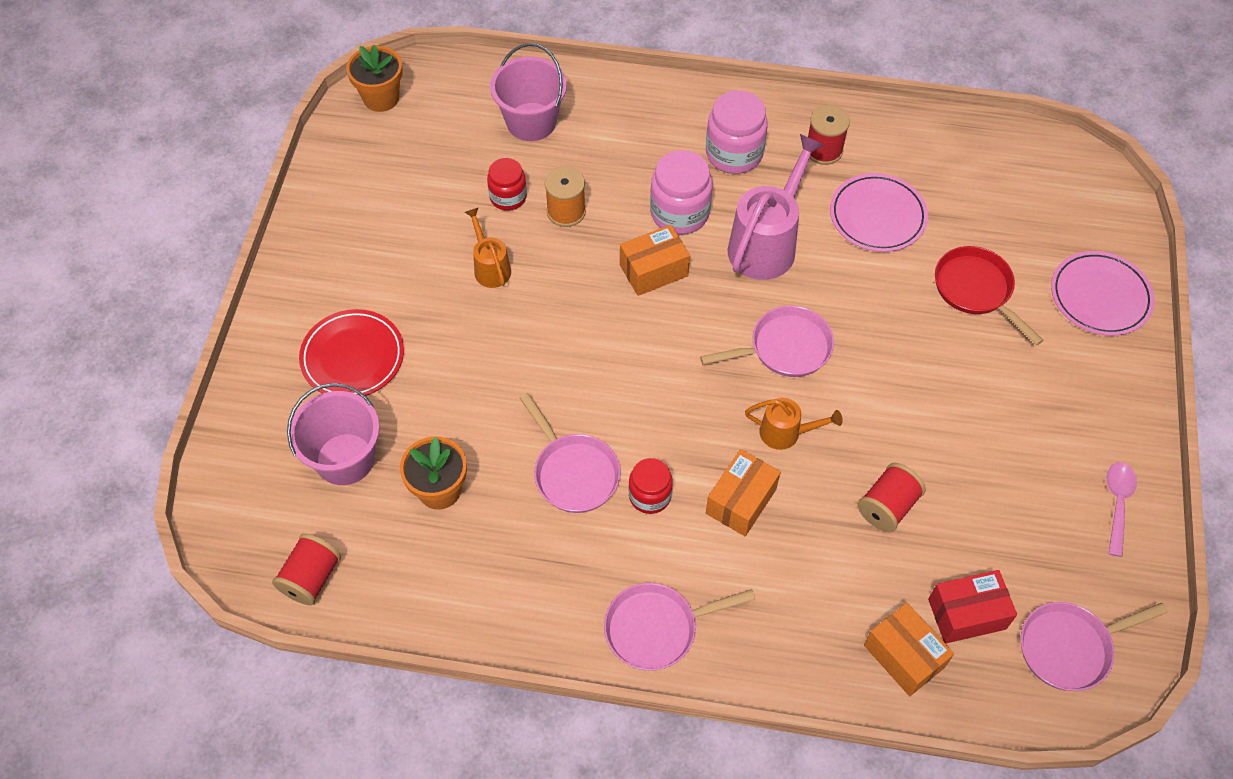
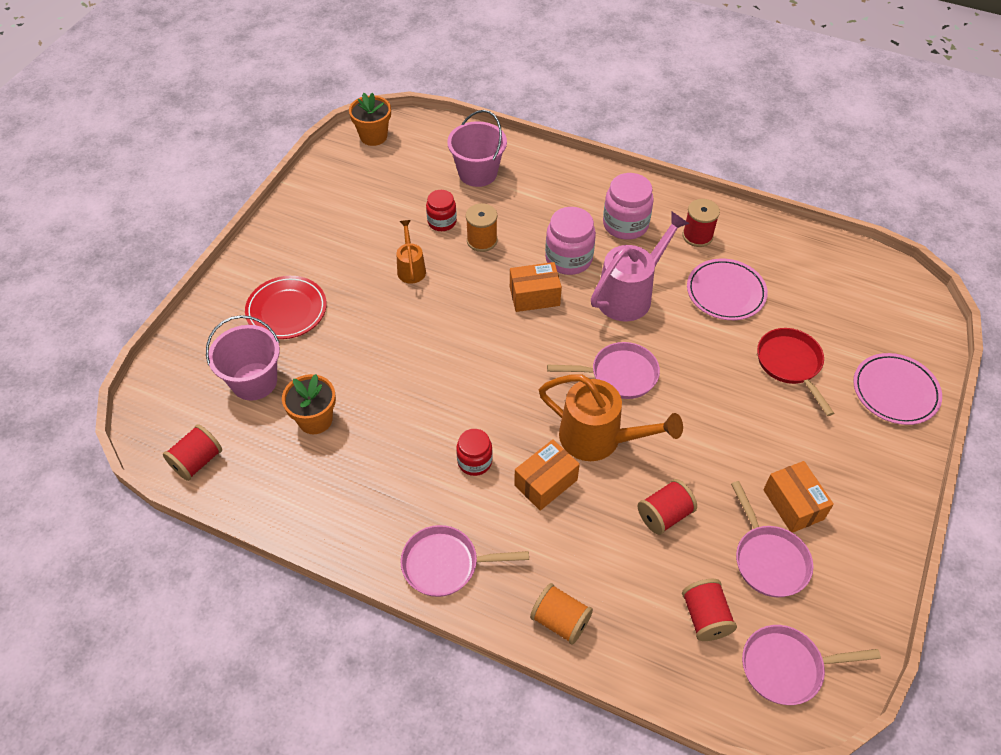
camera: 15 degrees right, 5 degrees down
(573, 472) = (421, 430): pink pan -> pink pan (768, 559)
(786, 433) = (599, 439): orange watering can -> orange watering can, size x1.86
(809, 660) = (560, 621): none -> orange spool
(904, 656) = (641, 638): orange box -> orange box (793, 504)
(966, 614) = (705, 617): red box -> red spool
(1117, 503) = (863, 559): pink spoon -> none

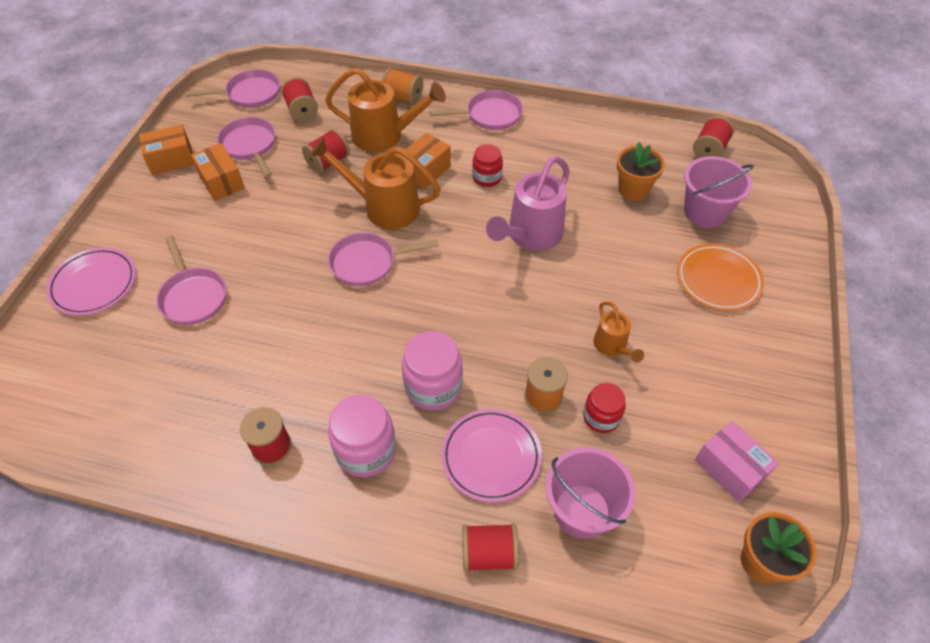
camera: 170 degrees right, 0 degrees up
(287, 310) = (718, 280): red plate -> orange plate
(364, 181) = (730, 468): none -> pink box
(534, 296) = (465, 333): orange box -> orange box (171, 160)
(546, 160) = (489, 554): none -> red spool
(590, 548) = (385, 136): none -> orange watering can
(630, 294) = (358, 351): pink watering can -> pink watering can (530, 236)
(725, 292) = (247, 369): pink plate -> pink plate (491, 457)
(790, 364) = (193, 296): red pan -> pink pan

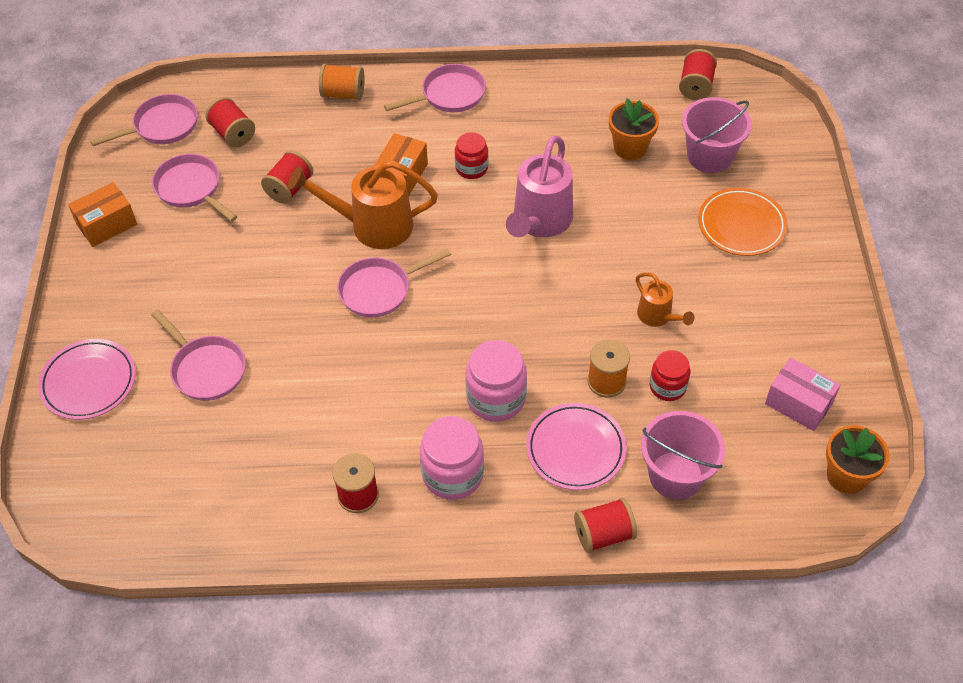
camera: 15 degrees left, 0 degrees up
(221, 182) = (178, 237): orange box -> none
(385, 136) = (341, 144): orange watering can -> none

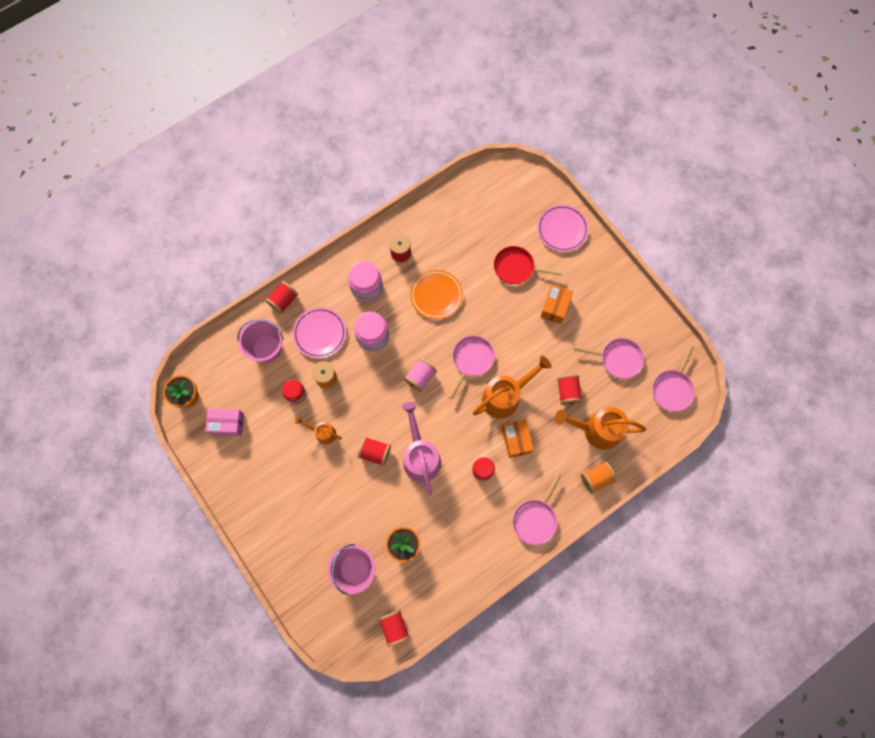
camera: 145 degrees right, 20 degrees up
(107, 225) = (637, 311): orange box -> orange box (555, 307)
(206, 369) = (516, 268): pink pan -> red pan
(233, 134) = (630, 409): red spool -> red spool (375, 453)
(295, 135) = (596, 430): none -> orange watering can
(468, 308) = (420, 377): none -> pink spool
(741, 225) = (310, 525): orange plate -> orange plate (436, 295)

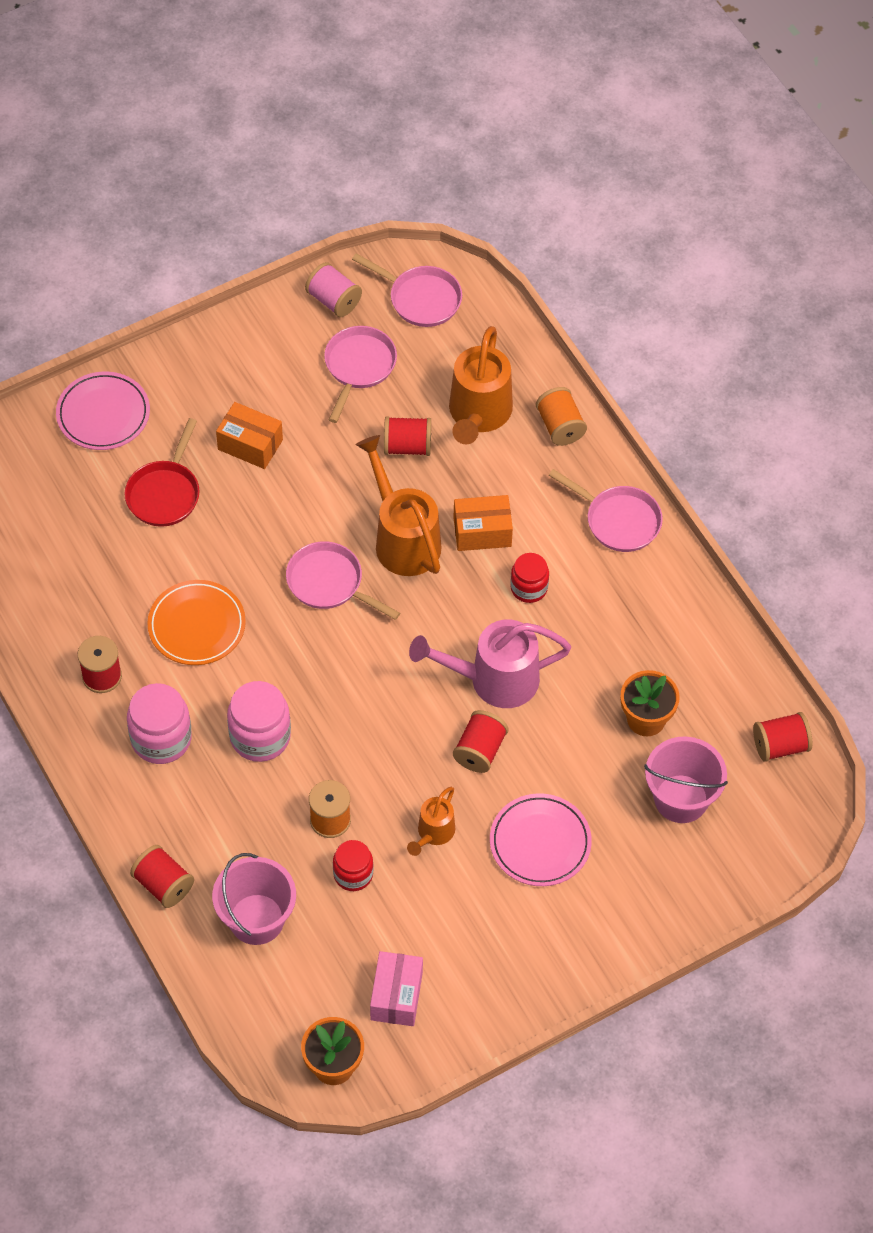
camera: 85 degrees left, 15 degrees down
(320, 333) = (240, 825): pink plate -> pink plate (540, 842)
(420, 377) = (350, 666): pink spool -> pink spool (333, 300)

